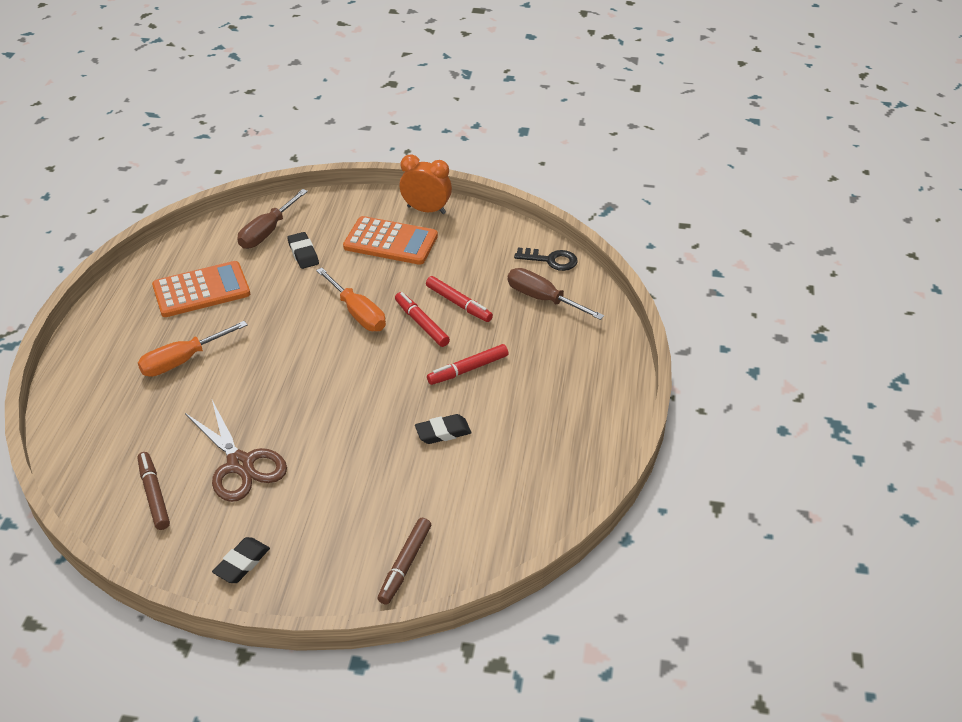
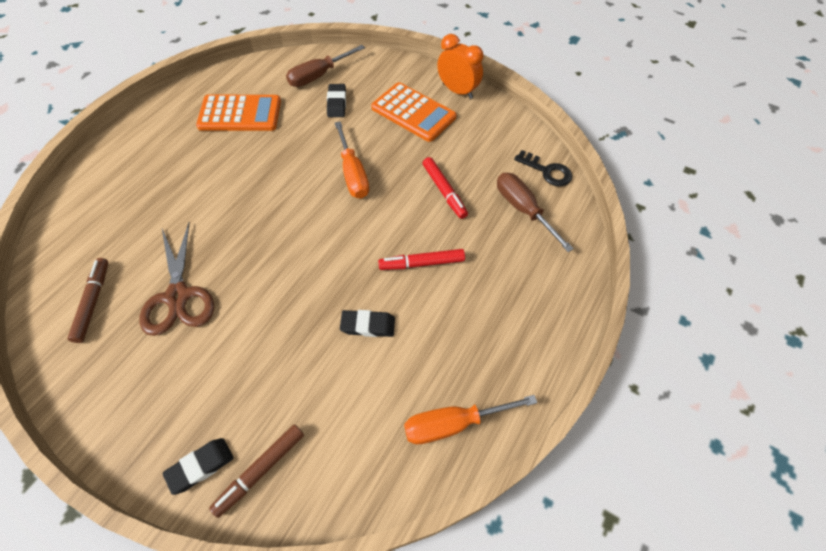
camera: 20 degrees right, 15 degrees up
(183, 360) = (190, 175): orange screwdriver -> orange screwdriver (454, 423)
(242, 563) = (121, 407): black eraser -> black eraser (200, 466)
(421, 324) = (402, 201): red marker -> none

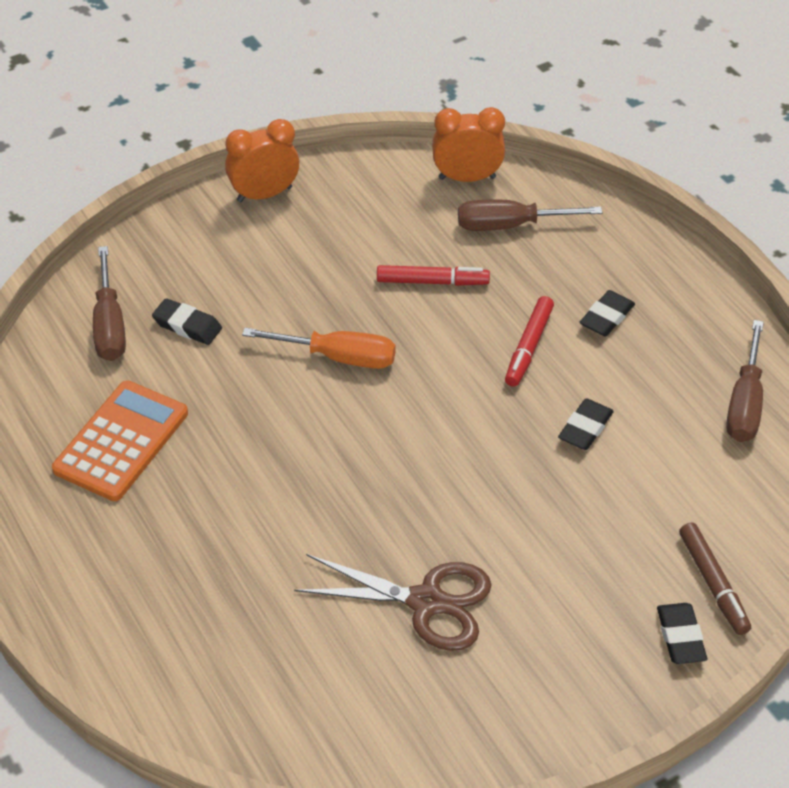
camera: 60 degrees left, 10 degrees down
(93, 302) = (377, 699): brown marker -> none
(413, 112) = (271, 254): orange calculator -> none
(454, 423) = (745, 403): orange screwdriver -> brown screwdriver
(479, 297) = (606, 317): none -> black eraser
(547, 171) = (467, 178): black key -> orange clock

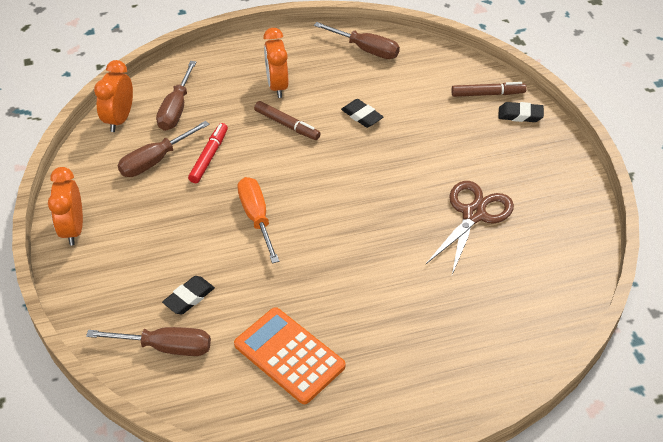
camera: 75 degrees left, 0 degrees up
(337, 357) = (257, 218): orange screwdriver -> orange screwdriver turned 45 degrees counterclockwise
(405, 232) = (156, 160): none -> brown screwdriver
(528, 347) = (287, 125): red marker -> brown marker
(606, 317) = (277, 86): black eraser -> orange clock

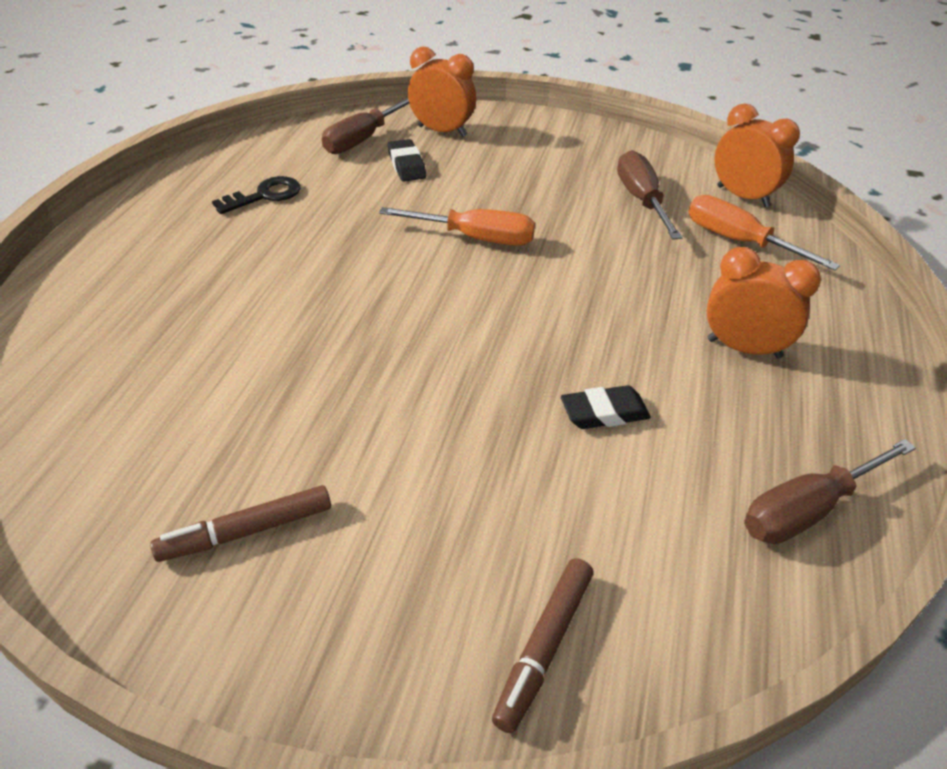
camera: 120 degrees right, 5 degrees down
(73, 229) = (569, 131): orange clock -> orange clock (442, 131)
(176, 109) = (739, 241): brown screwdriver -> orange screwdriver
(209, 157) = (618, 238): red marker -> none
(287, 125) = (638, 324): brown marker -> brown marker (246, 531)
(289, 355) = (265, 195): orange calculator -> black key
(473, 214) = (275, 434): brown scissors -> none
(520, 115) = (436, 667): black eraser -> none

